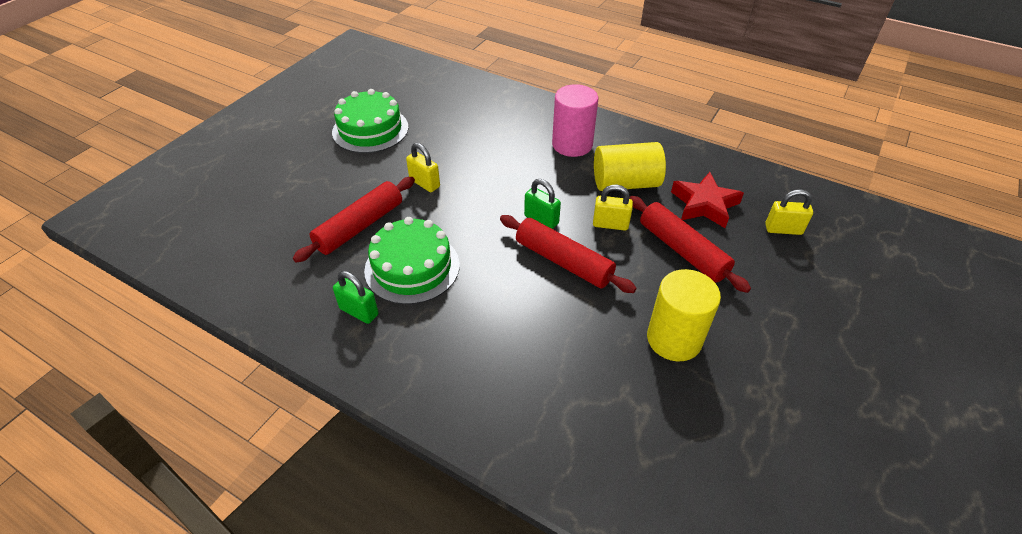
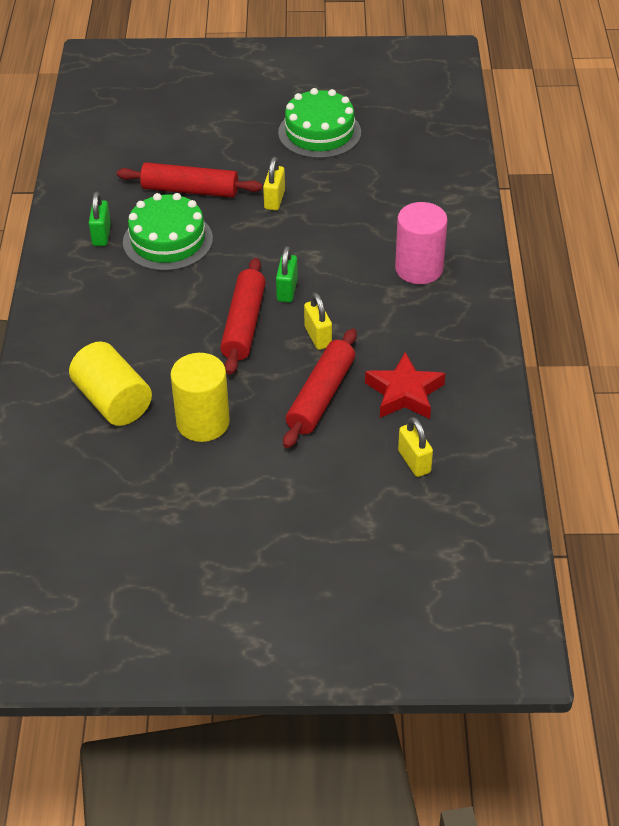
camera: 60 degrees right, 0 degrees up
(625, 183) = (389, 327): yellow cylinder -> yellow cylinder (113, 401)

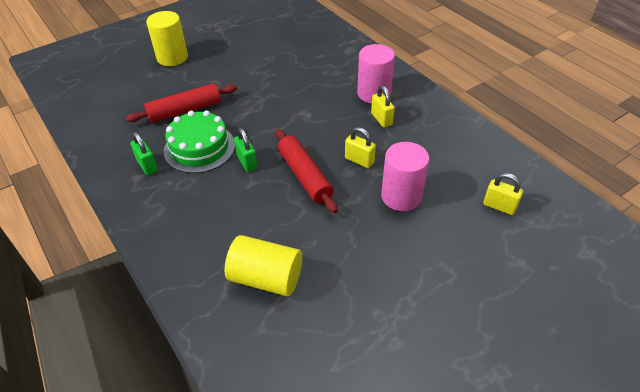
camera: 35 degrees left, 0 degrees up
(203, 422) = (345, 257): yellow cylinder -> yellow cylinder (172, 57)
(274, 200) = (247, 93): yellow padlock -> yellow padlock (381, 119)
(287, 290) = (310, 142): green padlock -> green padlock (247, 162)
(319, 132) = (236, 46): green cake -> none
(321, 396) = (401, 196): red rolling pin -> pink cylinder
(404, 393) = (446, 167): red star -> none

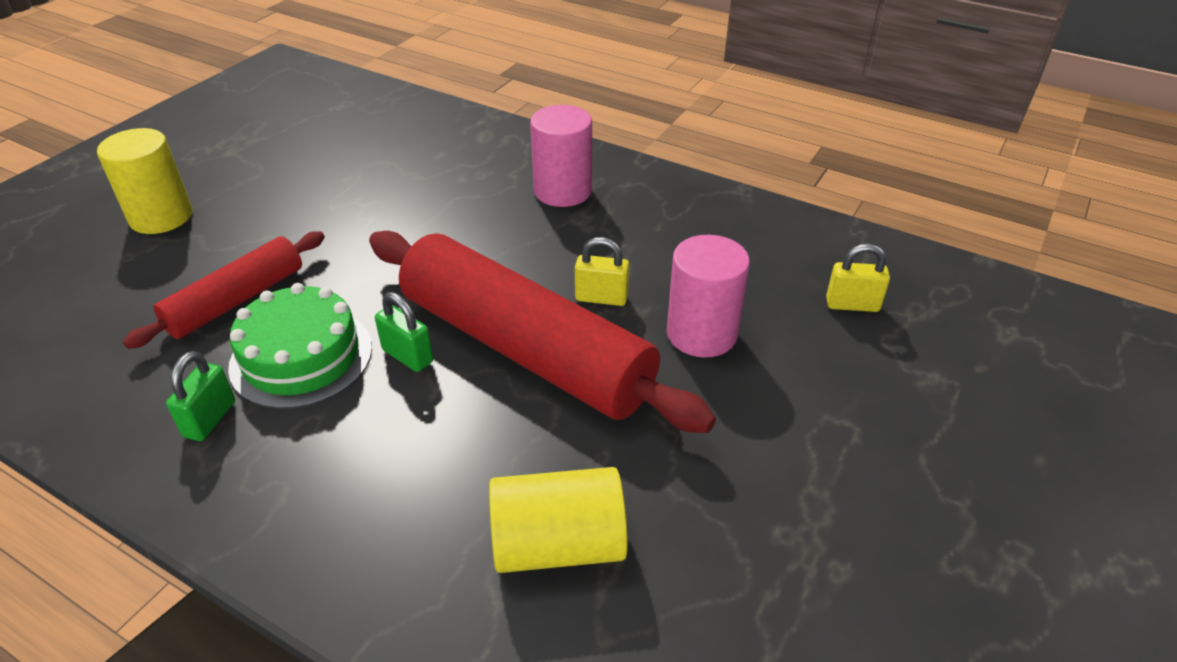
camera: 25 degrees left, 5 degrees down
(147, 166) = (210, 419): green padlock -> green padlock turned 75 degrees clockwise
(305, 176) = (525, 349): red rolling pin -> red rolling pin, size x1.84
(381, 119) = (598, 226): yellow padlock -> none

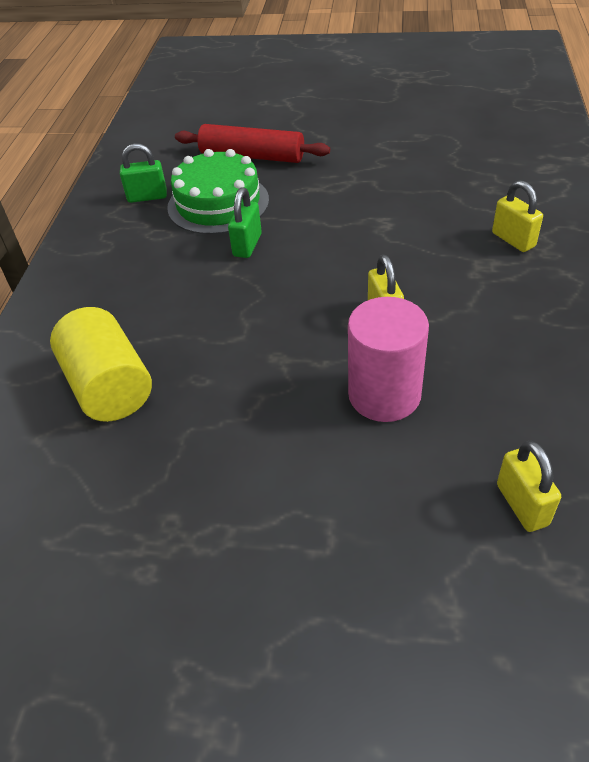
camera: 70 degrees right, 5 degrees up
(161, 217) = (308, 93): yellow cylinder -> none
(525, 349) = (292, 297): red rolling pin -> none
(562, 191) = (513, 240): pink cylinder -> yellow padlock

